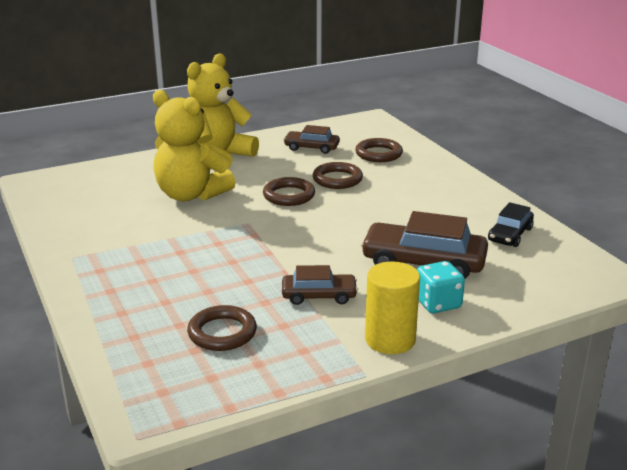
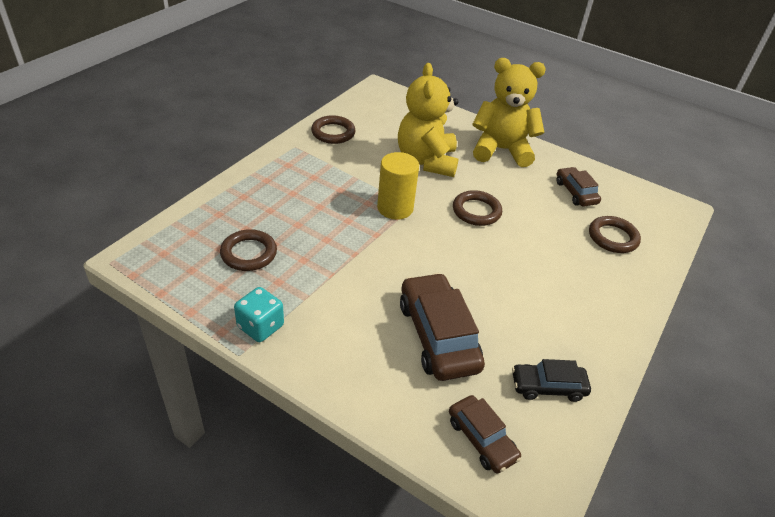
camera: 55 degrees right, 15 degrees up
(319, 296) = (333, 286): brown car -> brown car (481, 439)
(337, 179) = (534, 229): brown ring -> brown ring (333, 133)
(390, 339) = (297, 353): yellow cylinder -> yellow cylinder (395, 208)
(438, 303) = (375, 368): turquoise dice -> turquoise dice (260, 326)

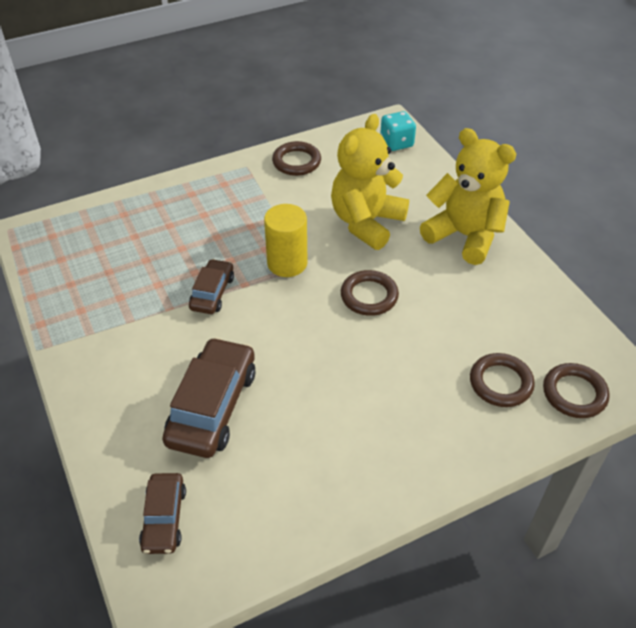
camera: 35 degrees right, 5 degrees up
(249, 253) = (117, 261): brown ring -> brown ring (574, 393)
(260, 326) = (72, 332): turquoise dice -> turquoise dice (396, 143)
(548, 386) = (270, 503): black car -> none
(575, 192) = (507, 315): brown car -> brown car (212, 293)

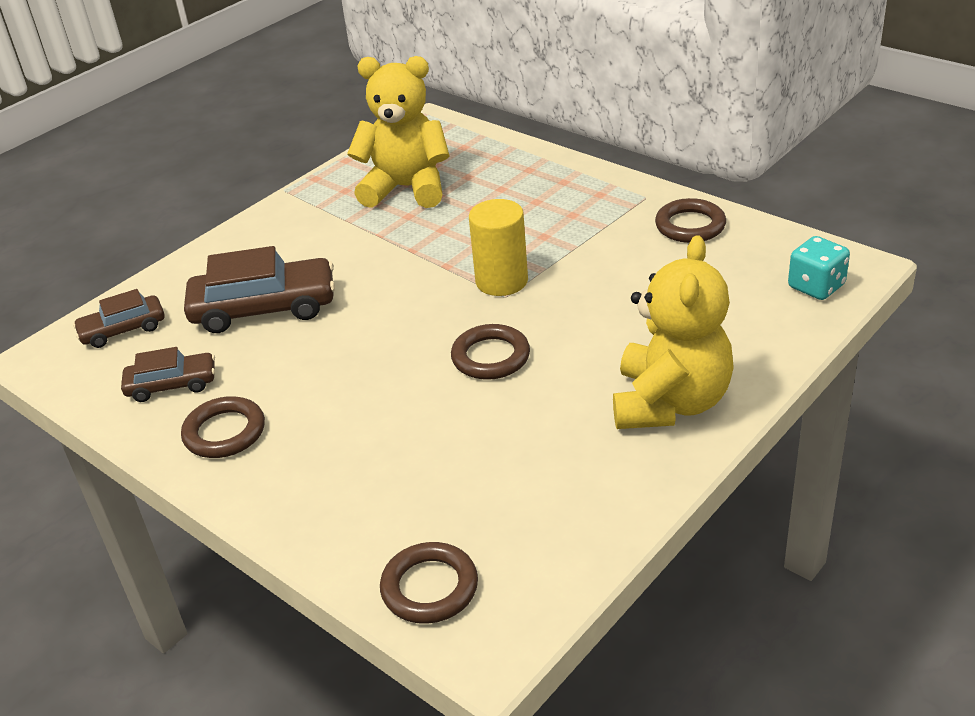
camera: 70 degrees right, 10 degrees down
(212, 293) = (419, 251): brown car -> brown car (172, 385)
(366, 222) = (623, 313): yellow teddy bear -> yellow teddy bear (406, 188)
(500, 383) = (409, 510): brown ring -> brown ring (224, 432)

